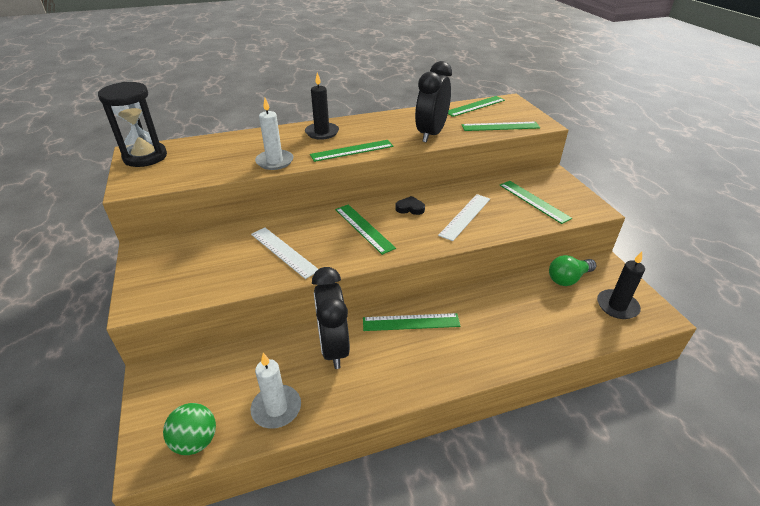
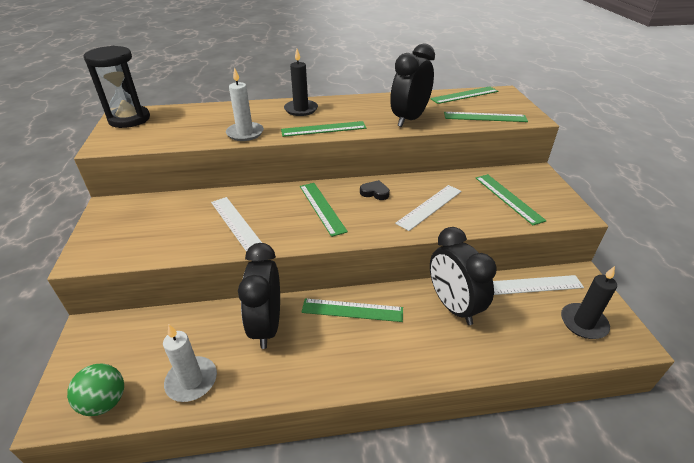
camera: 10 degrees right, 0 degrees up
(502, 306) = (453, 306): none -> black clock
(568, 278) = (534, 285): green light bulb -> white ruler

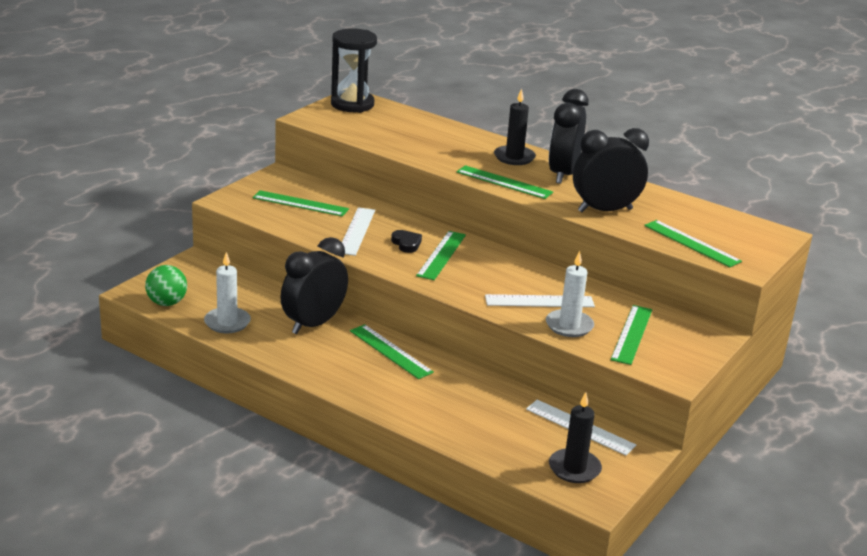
camera: 40 degrees right, 10 degrees down
(245, 133) = (429, 156): white candle -> white candle (569, 326)
(375, 192) = (508, 268): black heart -> black heart (406, 244)
(453, 306) = (477, 395): black clock -> black clock (563, 174)
(464, 95) = (720, 217): green ruler -> green ruler (300, 204)

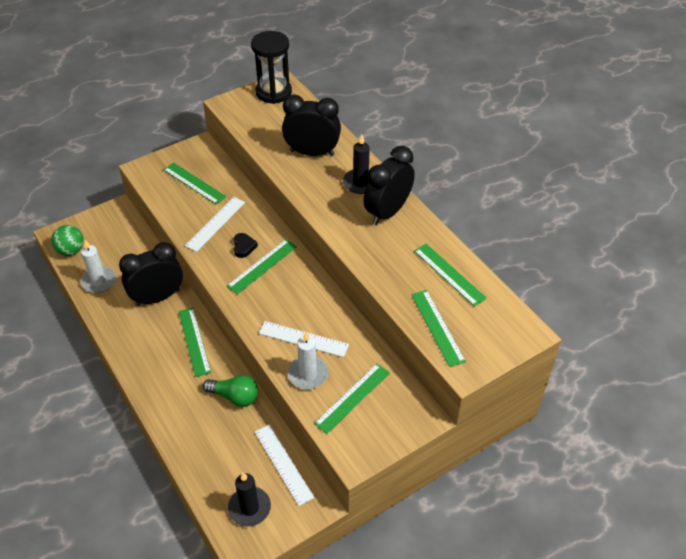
camera: 25 degrees right, 20 degrees up
(478, 386) = (235, 396): none -> green light bulb
(504, 182) = (330, 213): green ruler -> green ruler (449, 274)
(605, 210) = (391, 267): black clock -> black clock (312, 153)

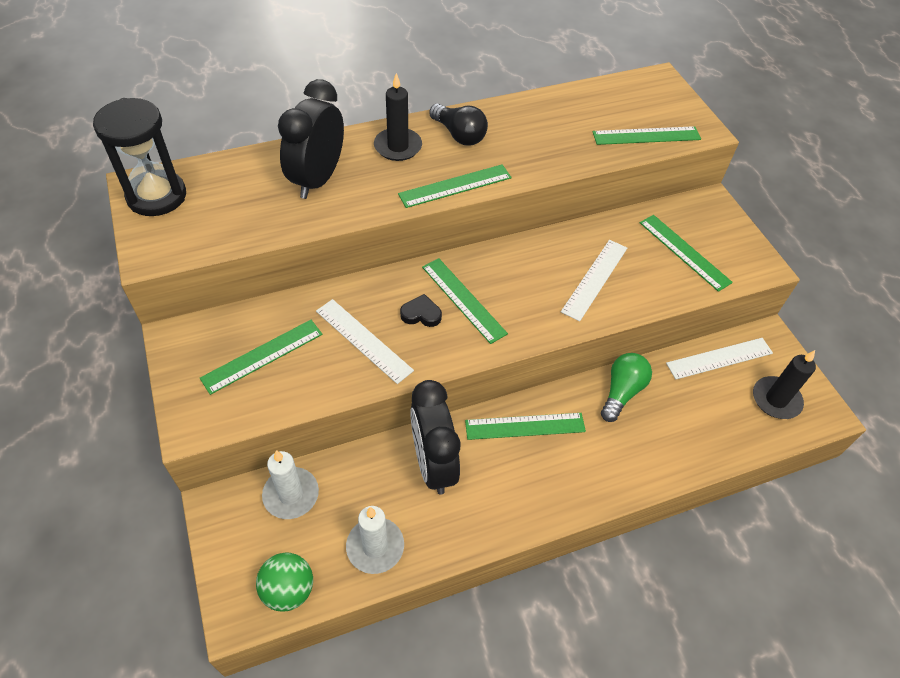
camera: 80 degrees left, 5 degrees up
(308, 374) = (648, 284): white candle -> white candle (291, 494)
(387, 212) = (459, 135): black clock -> black light bulb
(449, 274) = (571, 110): green ruler -> green ruler (455, 186)

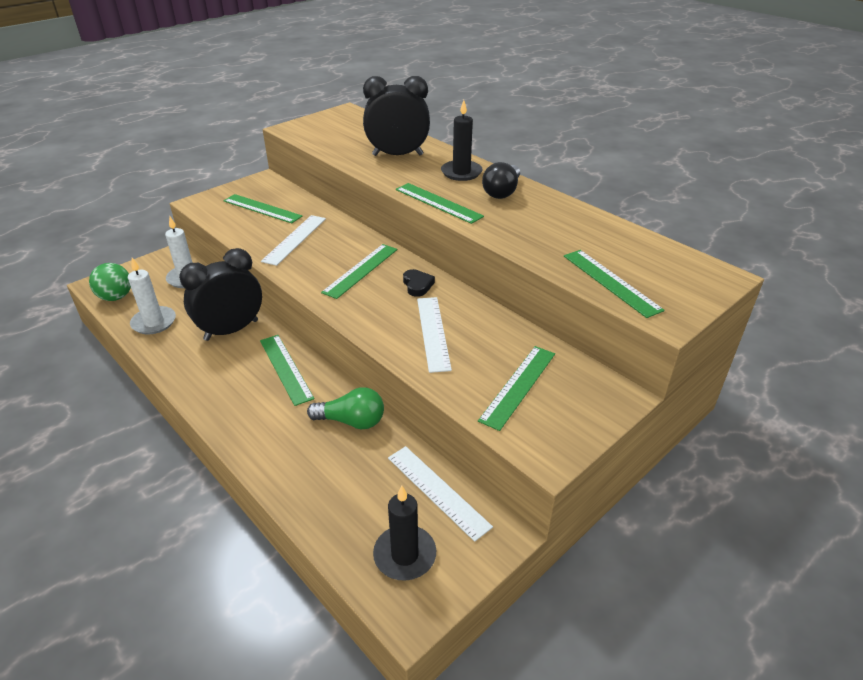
camera: 70 degrees right, 15 degrees down
(157, 196) = (340, 117): black hourglass -> none
(421, 314) = (334, 256): black heart -> black heart (417, 285)
(594, 279) = (433, 333): white ruler -> white ruler turned 75 degrees clockwise

